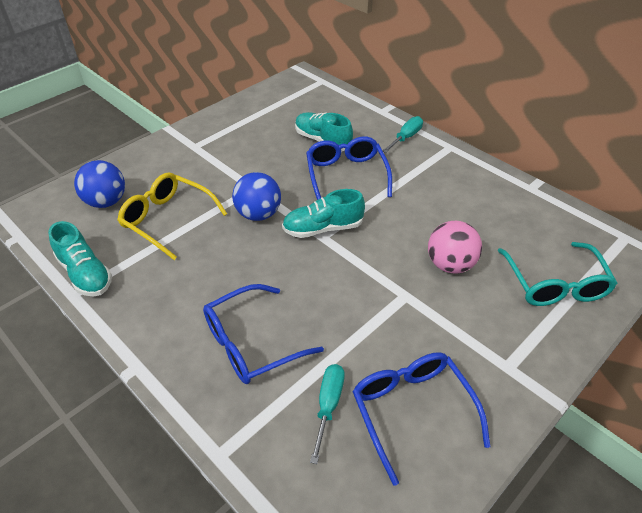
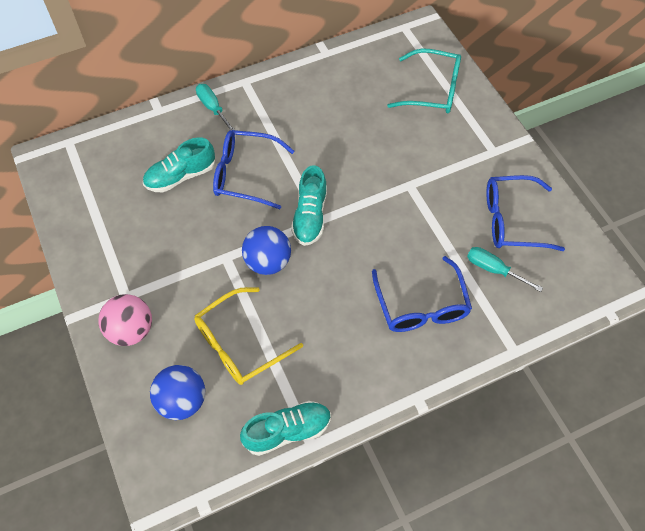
camera: 70 degrees left, 15 degrees up
(450, 265) = (389, 143): pink ball -> pink ball (131, 330)

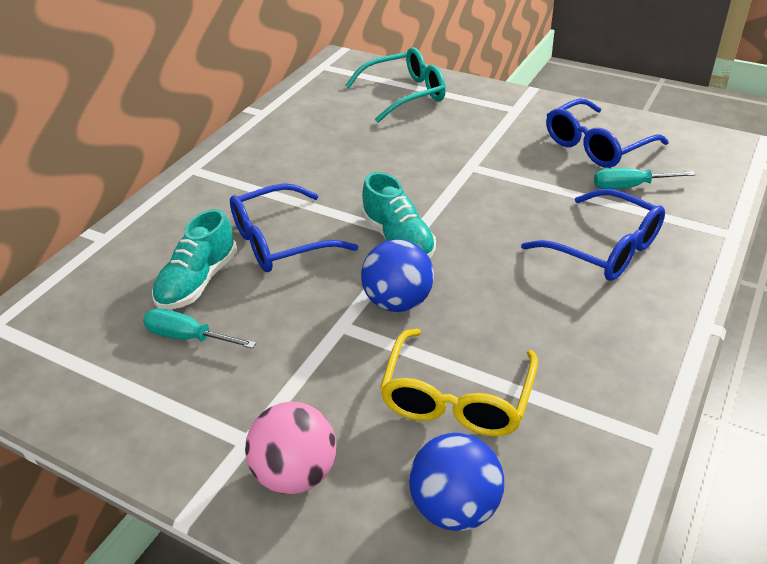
camera: 35 degrees left, 20 degrees down
(213, 108) = (176, 206): turquoise screwdriver -> turquoise screwdriver (188, 337)
(287, 431) = (620, 448): turquoise shoe -> none

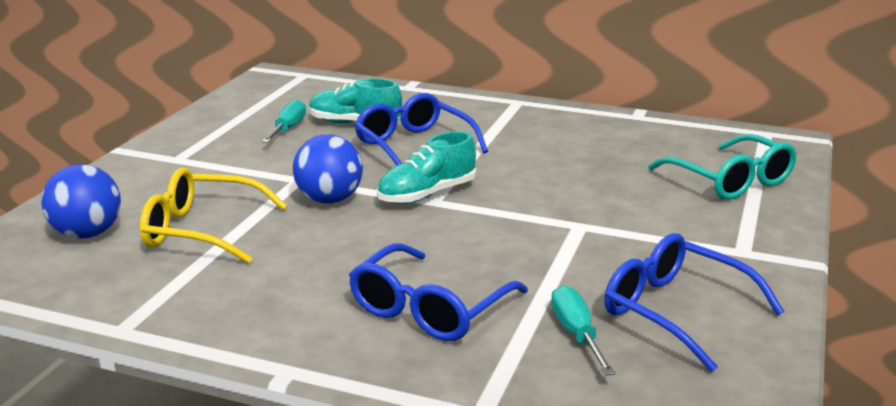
camera: 80 degrees right, 15 degrees down
(295, 474) = (141, 177): pink ball -> none

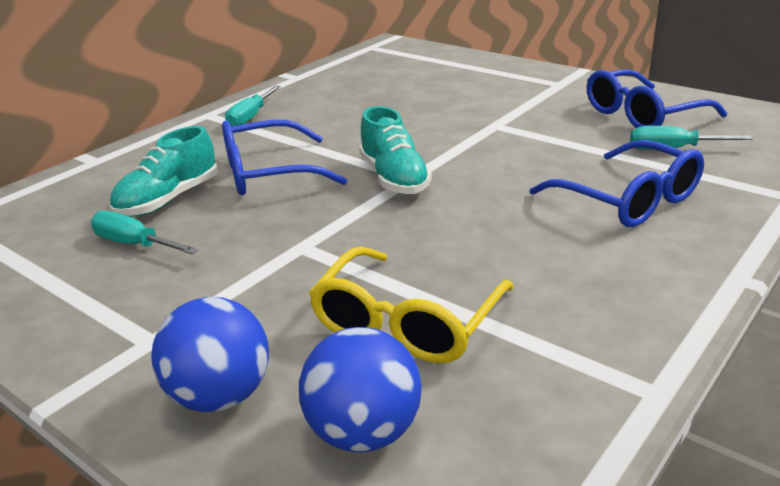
camera: 70 degrees left, 5 degrees up
(329, 200) = (372, 231): blue ball -> blue ball (220, 396)
(523, 118) = (251, 117): none -> turquoise screwdriver
(730, 181) = (445, 69): turquoise glasses -> none

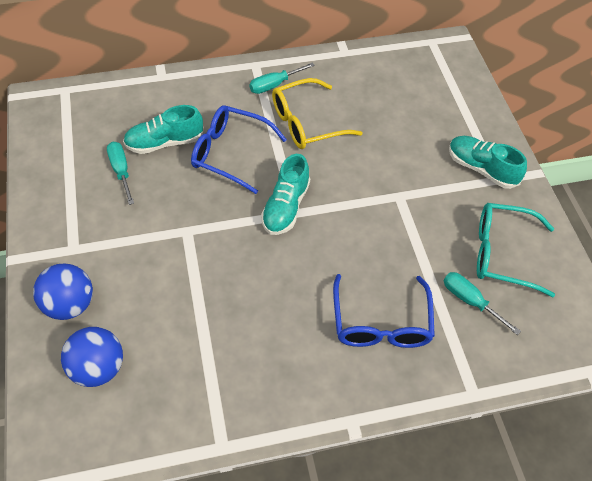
camera: 35 degrees right, 25 degrees up
(407, 322) = (176, 322): yellow glasses -> yellow glasses (306, 123)
(536, 84) = (481, 169): none -> turquoise shoe
(642, 115) = (502, 254): blue glasses -> turquoise glasses

